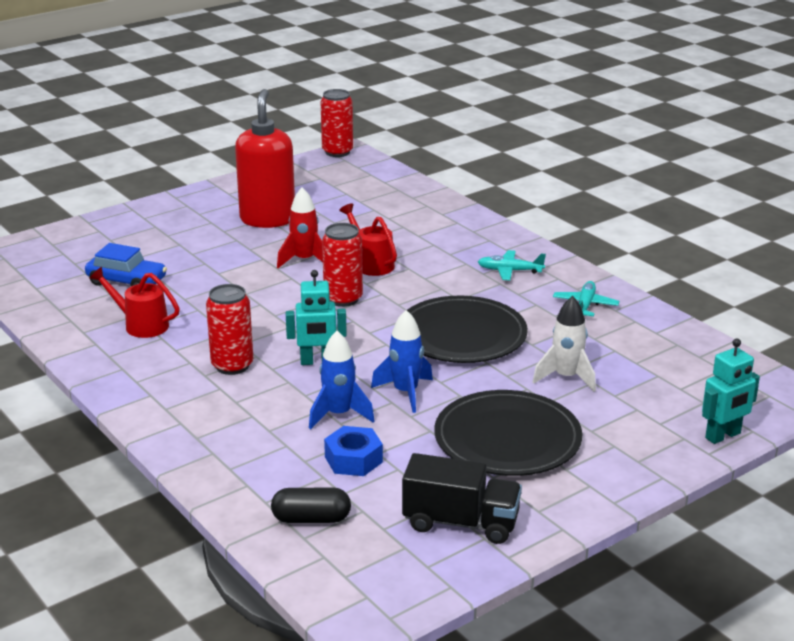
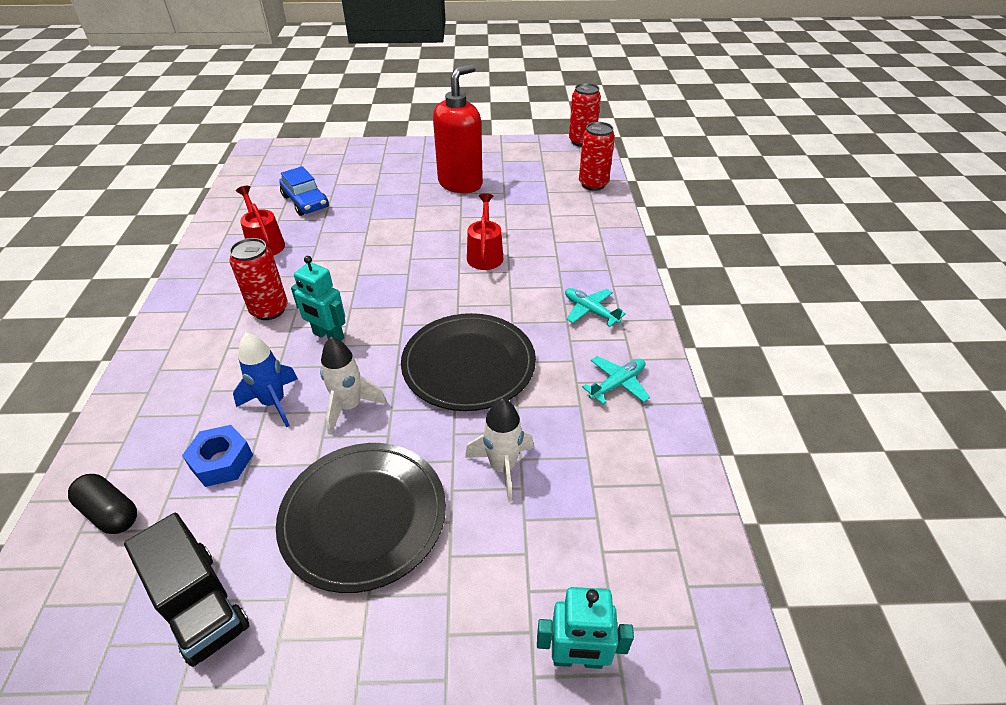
camera: 35 degrees right, 15 degrees up
(304, 260) = (440, 231): red rocket -> none
(343, 299) = (423, 281): red can -> red can (593, 184)
(405, 392) = (349, 407): blue rocket -> white rocket

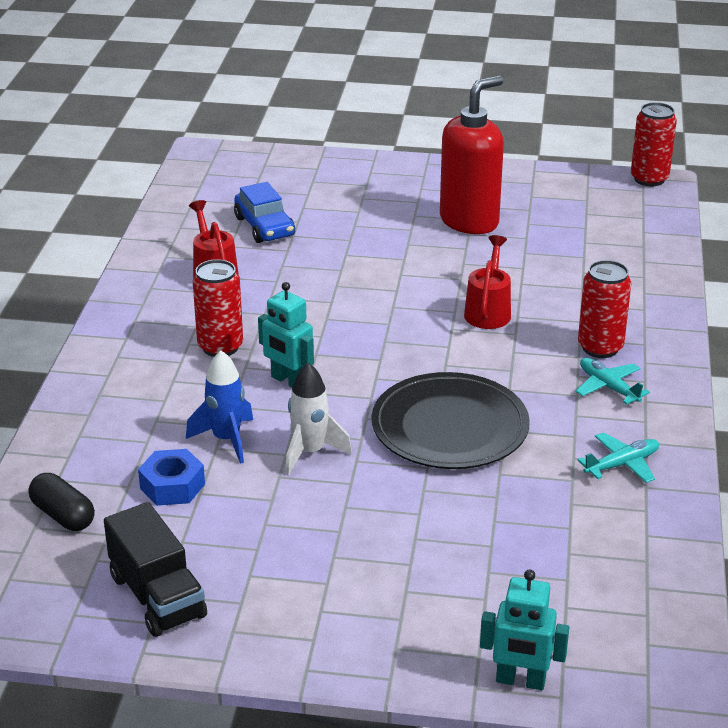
camera: 10 degrees right, 10 degrees down
(364, 516) = (320, 549): black plate -> none
(502, 467) = (473, 525): white rocket -> none
(593, 184) = (650, 238): red can -> red can (600, 347)

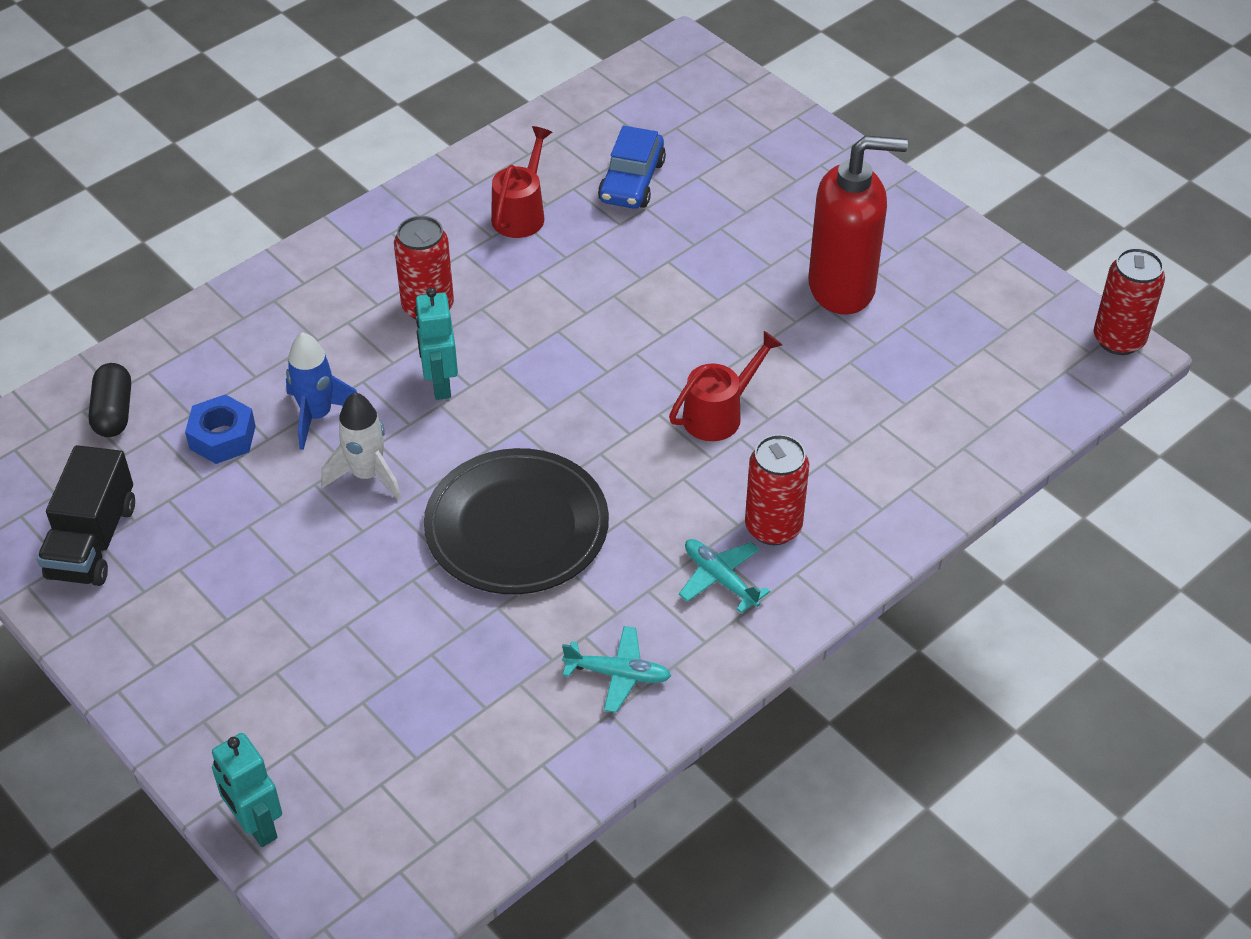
camera: 40 degrees right, 15 degrees up
(608, 387) = (720, 579): turquoise plane -> turquoise plane turned 45 degrees counterclockwise

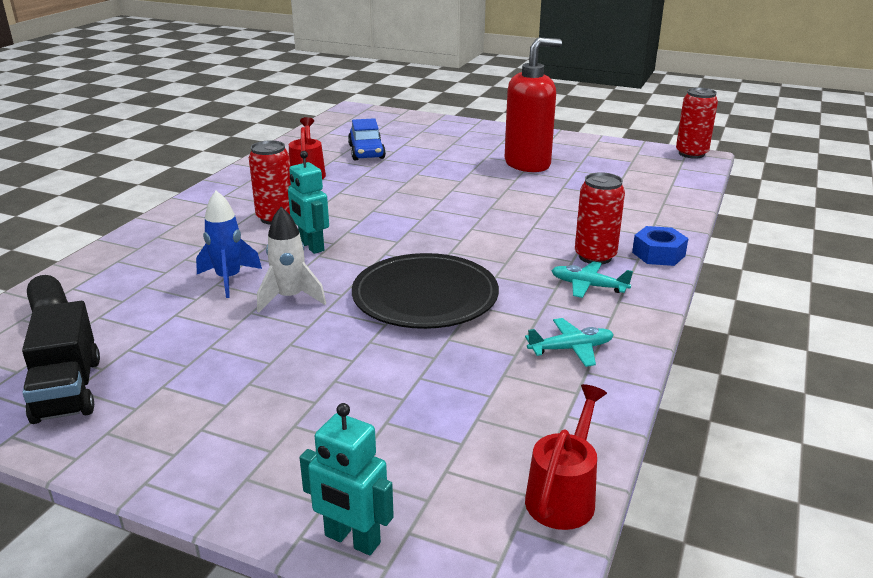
camera: 25 degrees left, 20 degrees down
(222, 437) = (157, 306): blue nut -> blue nut (658, 254)
(719, 414) = (509, 220): red watering can -> red watering can (564, 495)

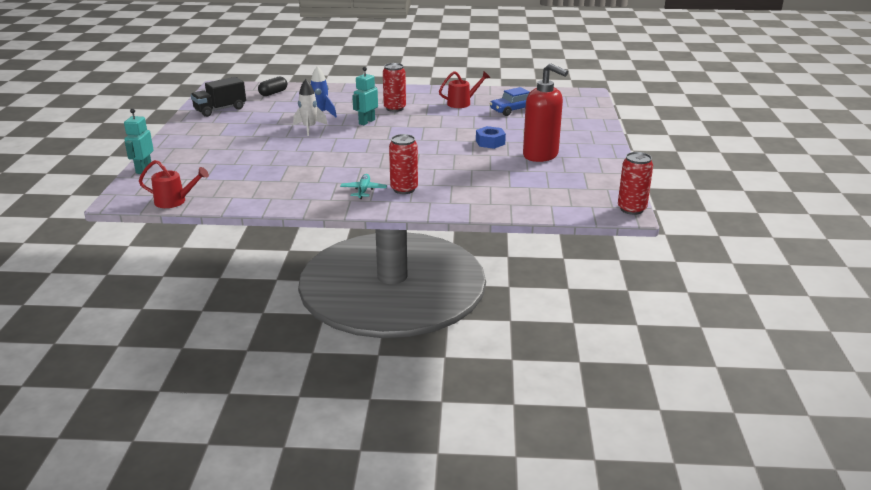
camera: 70 degrees right, 0 degrees up
(425, 296) = (327, 154): black plate -> none
(571, 349) = (291, 192): turquoise plane -> none
(658, 254) = (421, 207): blue nut -> blue nut (490, 142)

